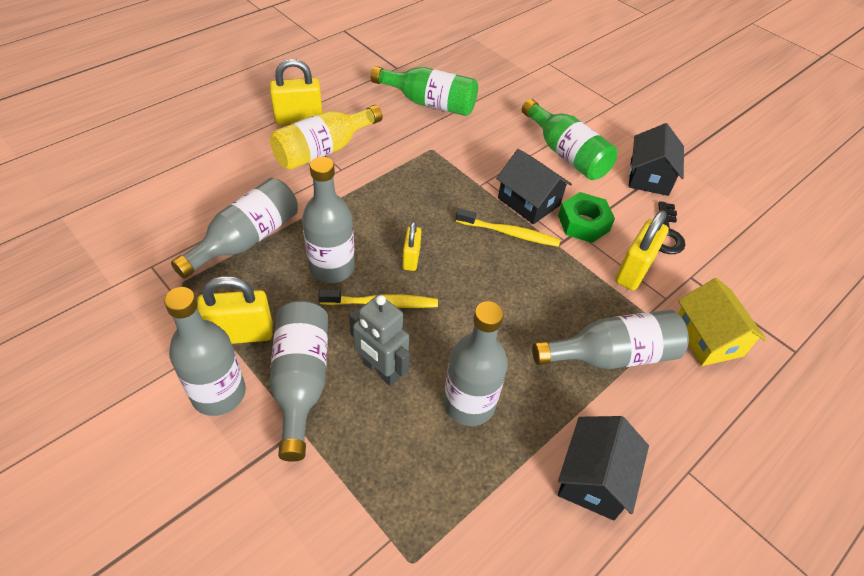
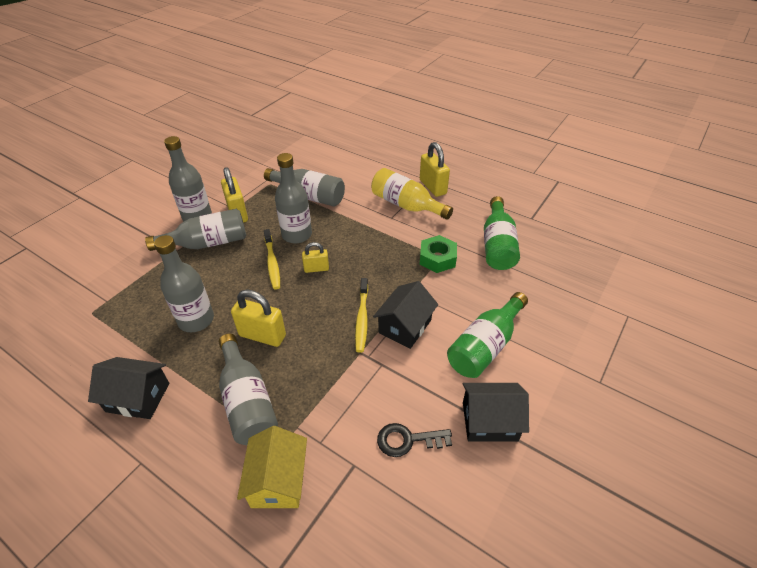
camera: 80 degrees right, 5 degrees down
(380, 370) = (218, 274): grey robot -> none
(583, 223) = (394, 368): green nut -> green nut (437, 258)
(634, 271) = (347, 413): yellow padlock -> yellow padlock (262, 335)
(707, 338) = (278, 480): yellow house -> yellow house turned 60 degrees counterclockwise

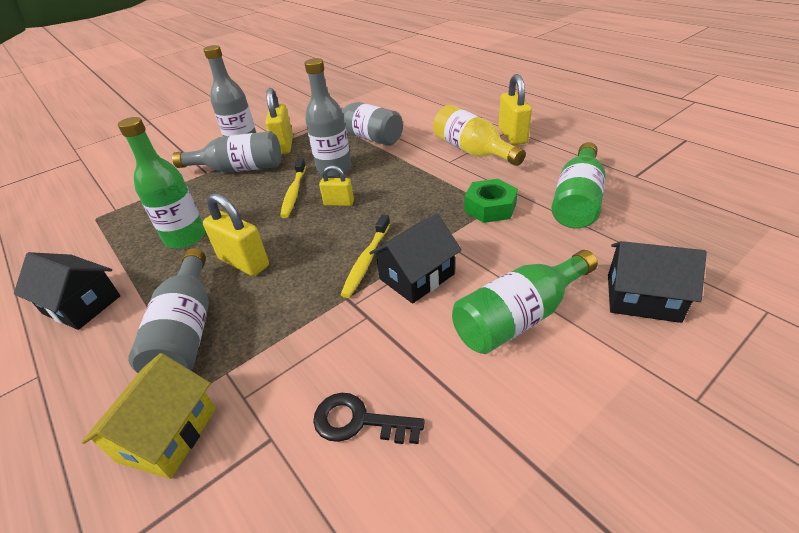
camera: 20 degrees right, 5 degrees down
(196, 320) = (186, 237): grey bottle -> green bottle
(489, 421) = (490, 421): black house -> black house (642, 298)

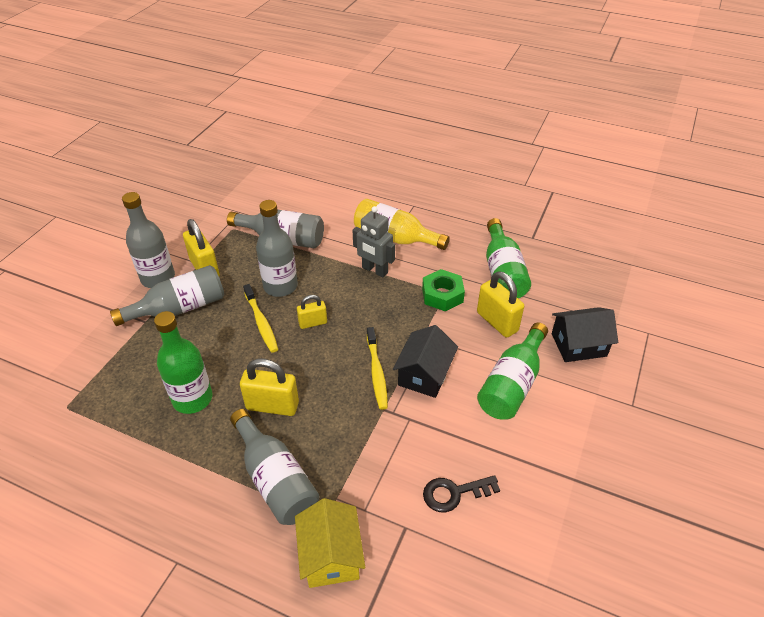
camera: 30 degrees left, 5 degrees up
(82, 305) = (152, 493): black house -> none
(432, 173) = (374, 270): none -> grey robot
(512, 136) = (419, 213): yellow padlock -> yellow padlock (497, 322)

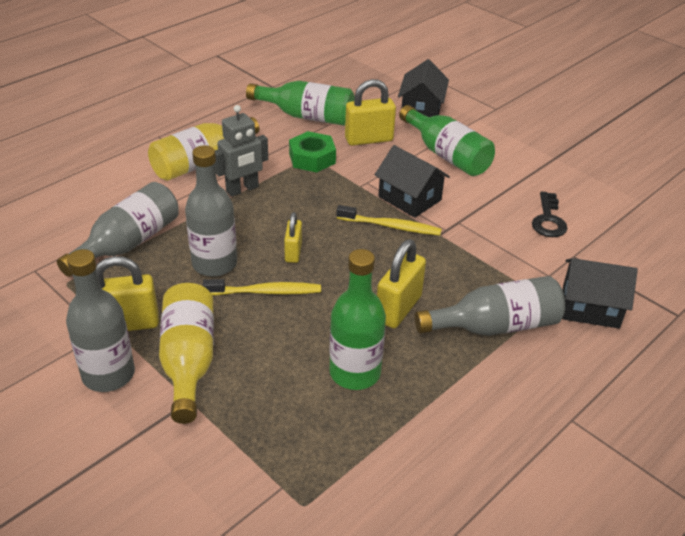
camera: 70 degrees left, 5 degrees down
(179, 308) = (188, 361): grey bottle -> yellow bottle
(330, 555) = (590, 307): yellow house -> black house

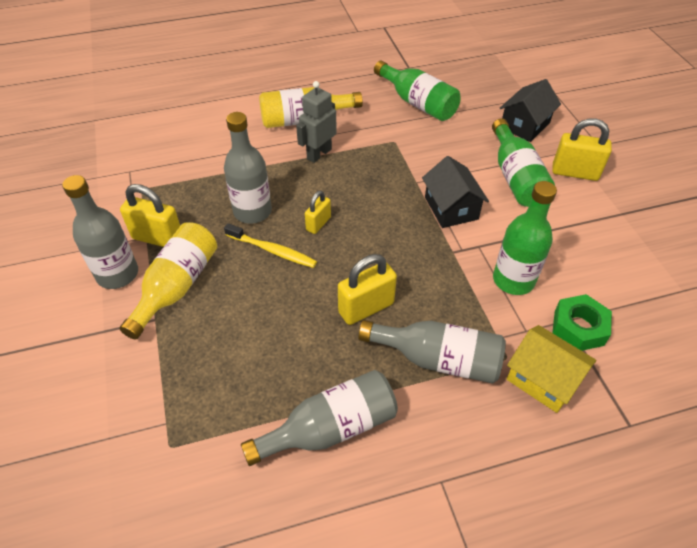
camera: 30 degrees right, 10 degrees up
(128, 243) = (204, 172): grey bottle -> grey bottle (330, 428)
(242, 189) = (319, 154): grey robot -> grey robot turned 135 degrees clockwise
(312, 158) = (394, 143): green nut -> green nut (578, 328)
(355, 372) = (289, 351): green bottle -> green bottle (513, 280)
(369, 139) = (455, 140): yellow padlock -> yellow padlock (575, 172)
(391, 226) = (415, 229): yellow toothbrush -> none
(548, 220) = (567, 275): black key -> none
(590, 307) = (543, 379): black house -> yellow house

